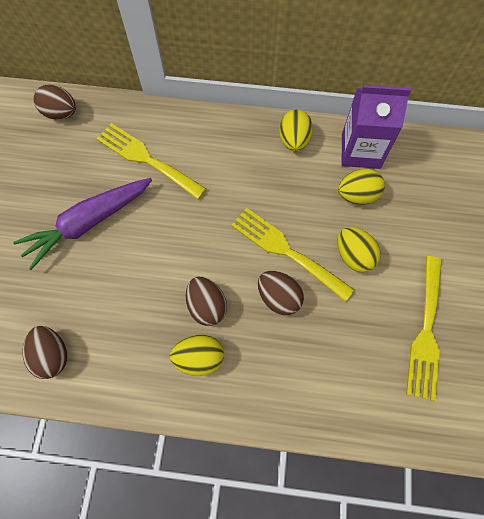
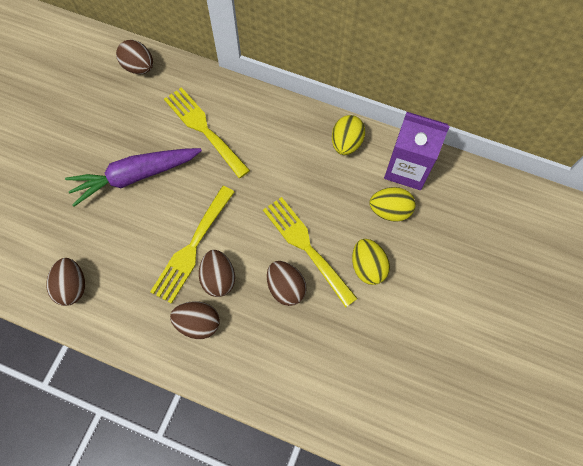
camera: 15 degrees right, 0 degrees up
(199, 358) = (198, 323): yellow egg -> brown egg
(426, 332) = (412, 355): yellow fork -> yellow fork (192, 248)

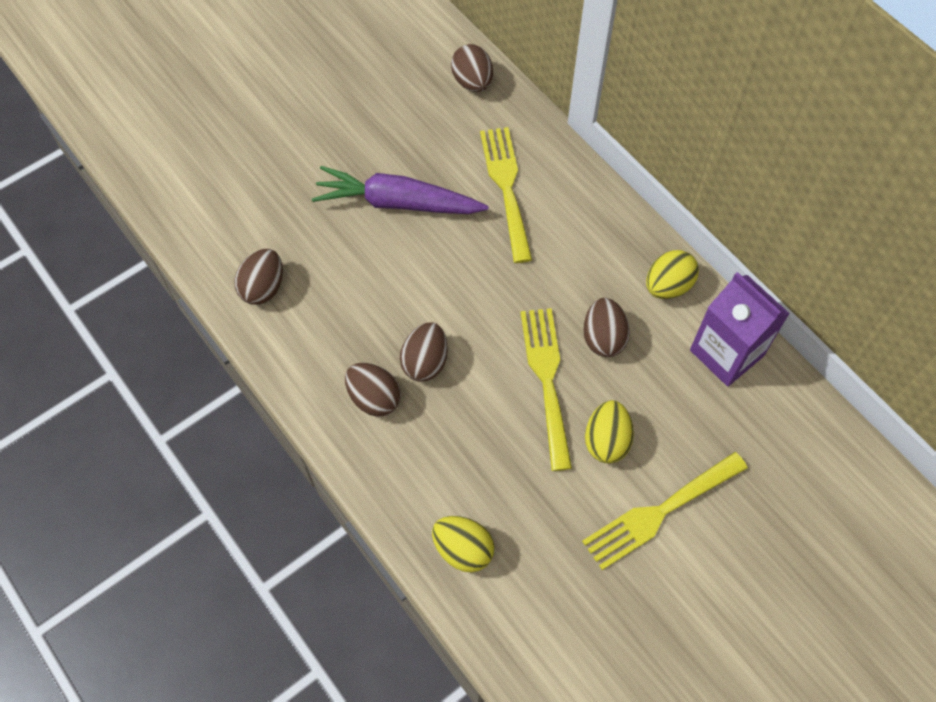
camera: 30 degrees right, 5 degrees down
(192, 248) = (415, 313): yellow fork -> yellow fork (659, 512)
(286, 288) = (495, 412): brown egg -> brown egg (603, 338)
(390, 211) = (673, 391): yellow egg -> yellow egg (463, 549)

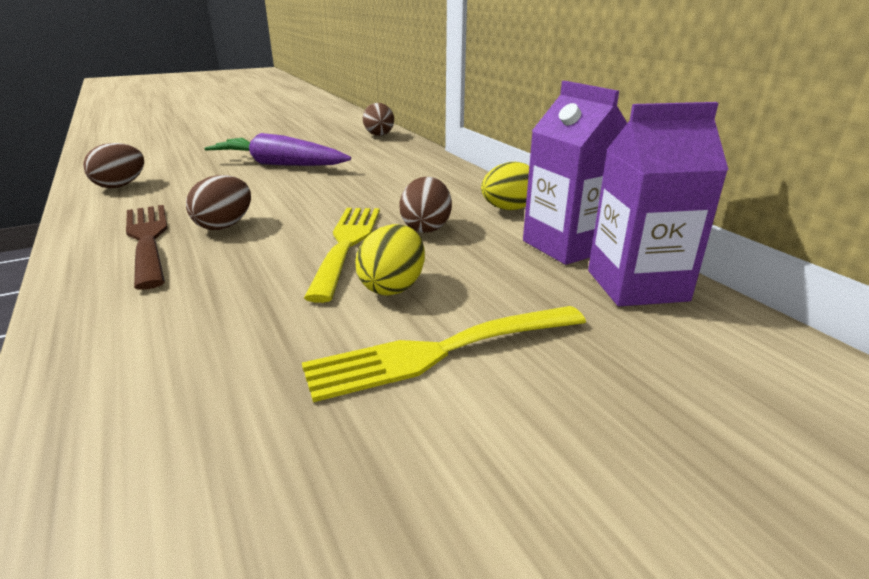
camera: 10 degrees right, 35 degrees down
(374, 398) = (147, 239): brown egg -> brown fork
(463, 549) = (118, 355): yellow egg -> none
(506, 187) = (377, 165): yellow fork -> none
(780, 409) = (636, 285): none -> purple carton

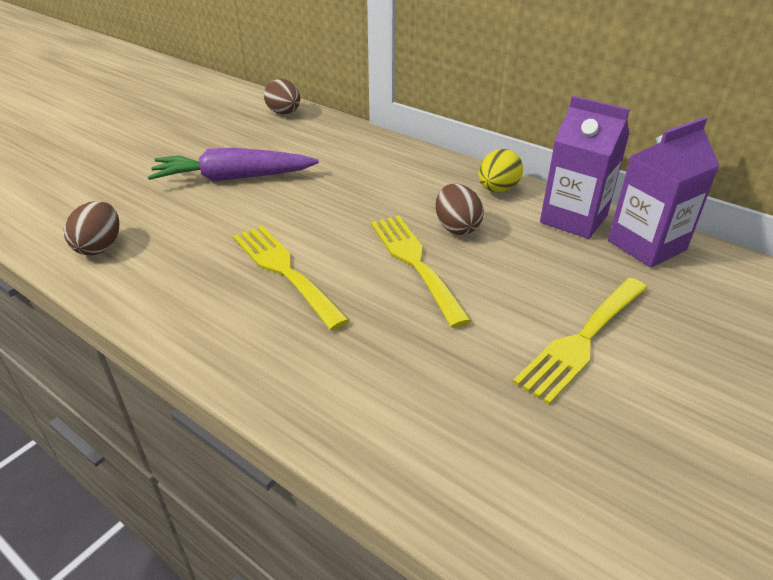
camera: 25 degrees left, 10 degrees up
(147, 239) = (233, 306): brown fork -> none
(225, 226) = (284, 271): brown egg -> yellow fork
(393, 287) = (496, 295): yellow egg -> none

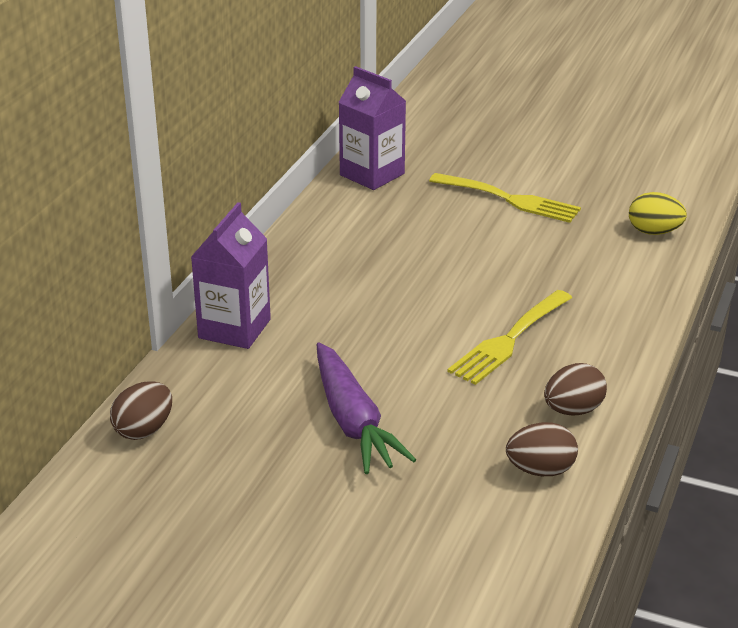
camera: 105 degrees left, 5 degrees down
(414, 262) = (456, 275): yellow fork -> none
(456, 227) = (388, 261): brown egg -> brown egg (573, 410)
(497, 189) = (306, 245): yellow egg -> yellow egg (654, 232)
(573, 219) = (345, 205): purple carton -> purple carton (234, 329)

